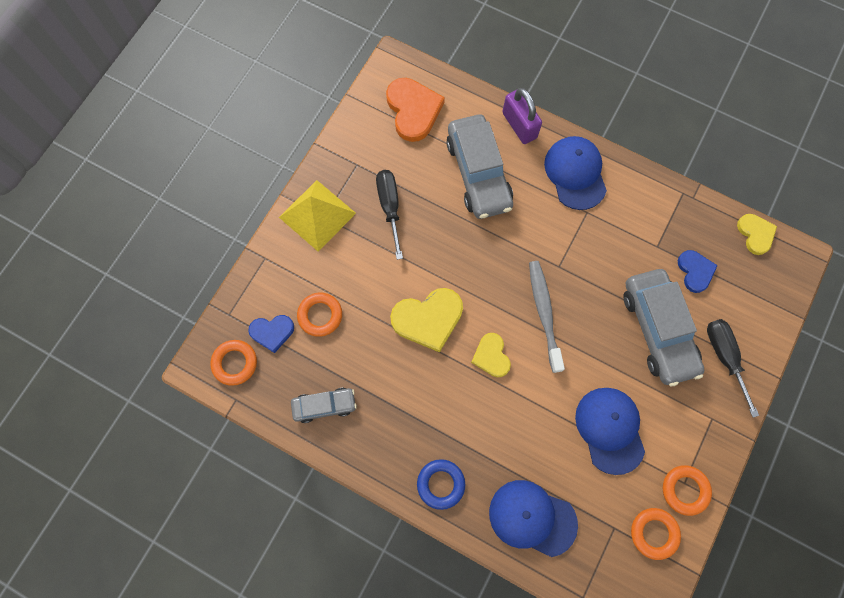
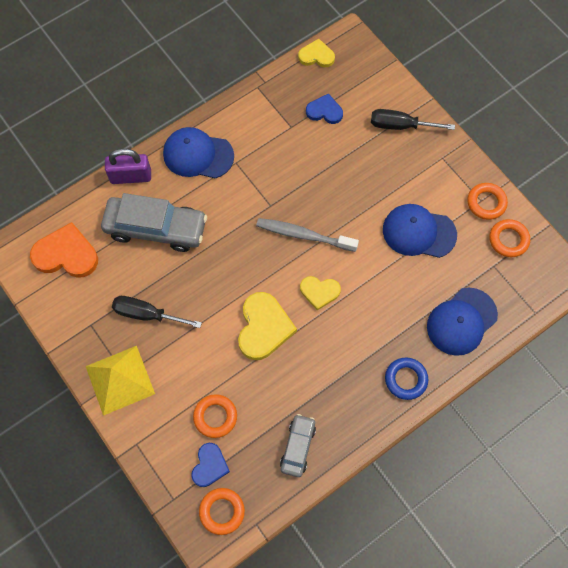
camera: 65 degrees left, 5 degrees down
(658, 330) = (357, 160): grey car -> none

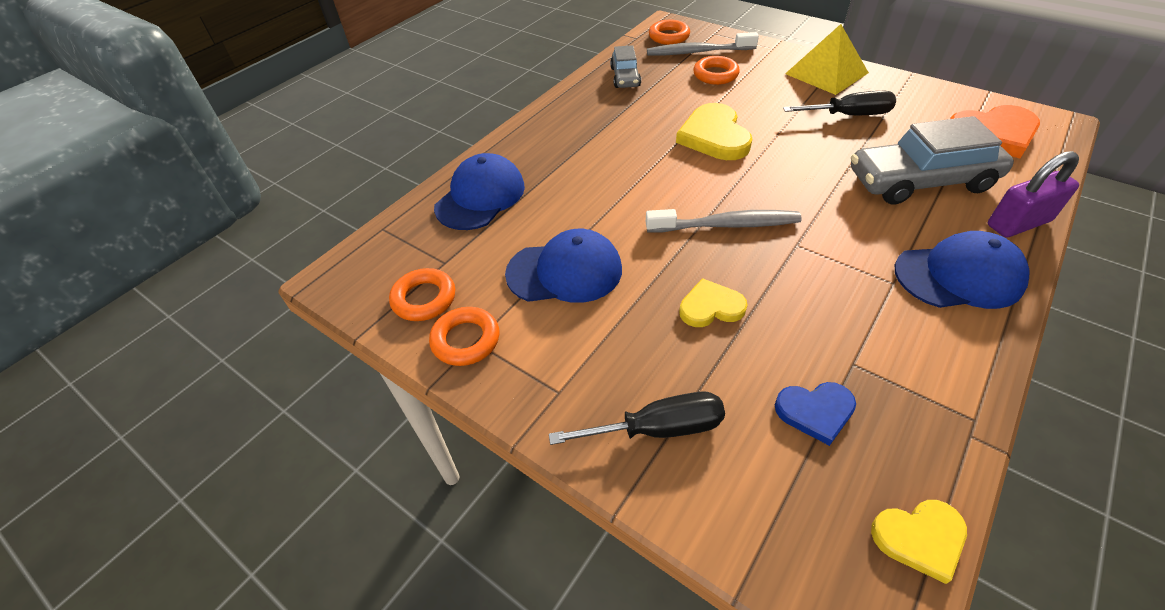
camera: 165 degrees right, 20 degrees down
(209, 466) = (697, 52): blue heart -> grey toothbrush
(319, 292) = (669, 178): yellow heart -> yellow heart (711, 307)
(406, 379) = (535, 138): blue ring -> none

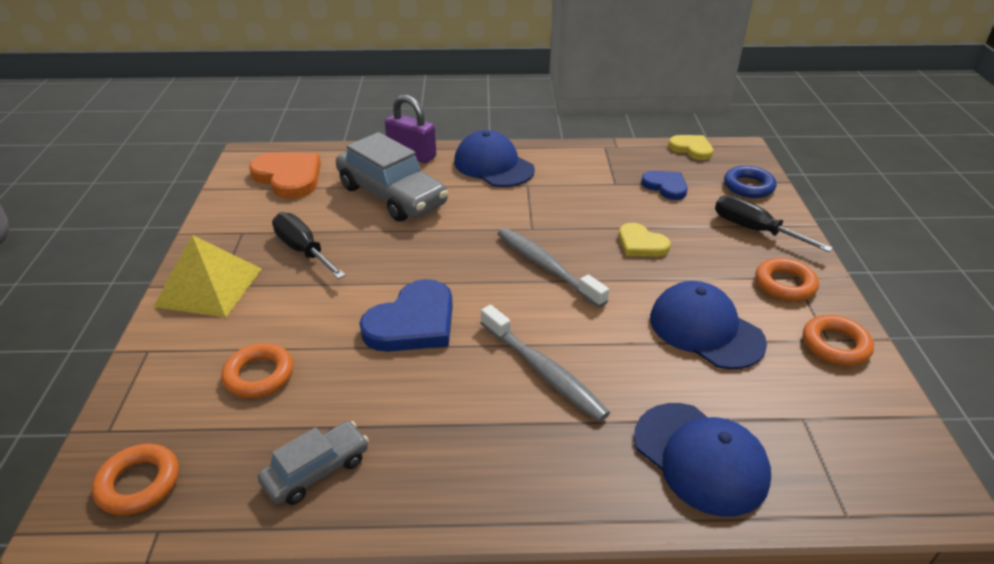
camera: 130 degrees left, 10 degrees down
(424, 299) = (849, 400): orange ring -> orange ring (785, 284)
(480, 197) = (700, 458): blue cap -> blue cap turned 120 degrees counterclockwise
(697, 52) = (190, 422): grey toothbrush -> grey toothbrush (544, 371)
(714, 136) = (413, 322): yellow heart -> blue heart
(757, 517) = (748, 186): none -> blue ring

